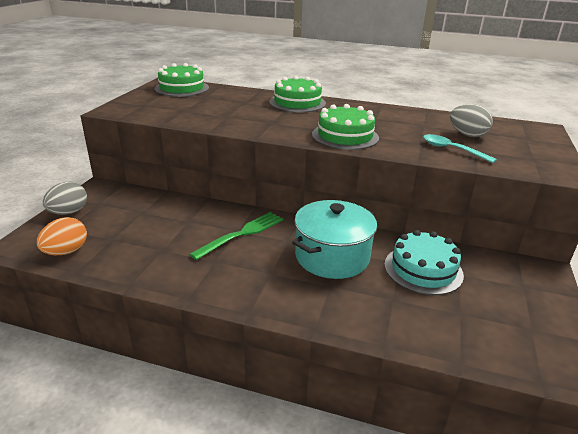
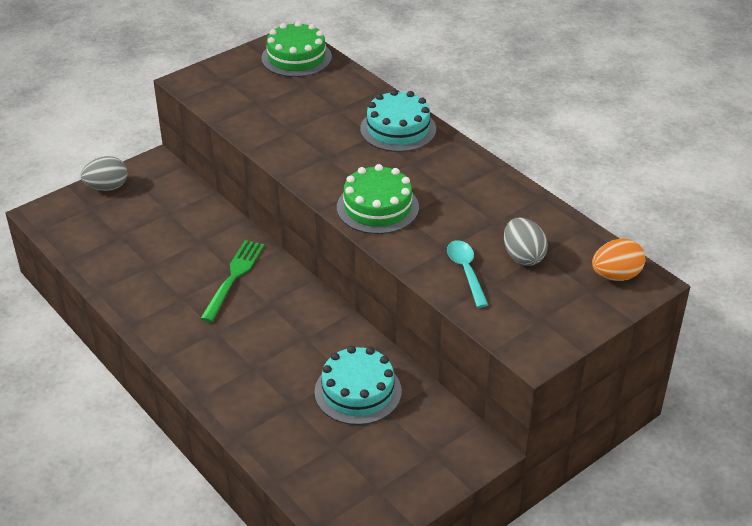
camera: 35 degrees right, 10 degrees up
(66, 252) = (74, 235): orange egg -> orange egg (616, 276)
(241, 234) = (233, 277): green fork -> green fork turned 60 degrees counterclockwise
(297, 102) = (398, 129): green cake -> turquoise cake
(332, 257) = (289, 339): turquoise pot -> none

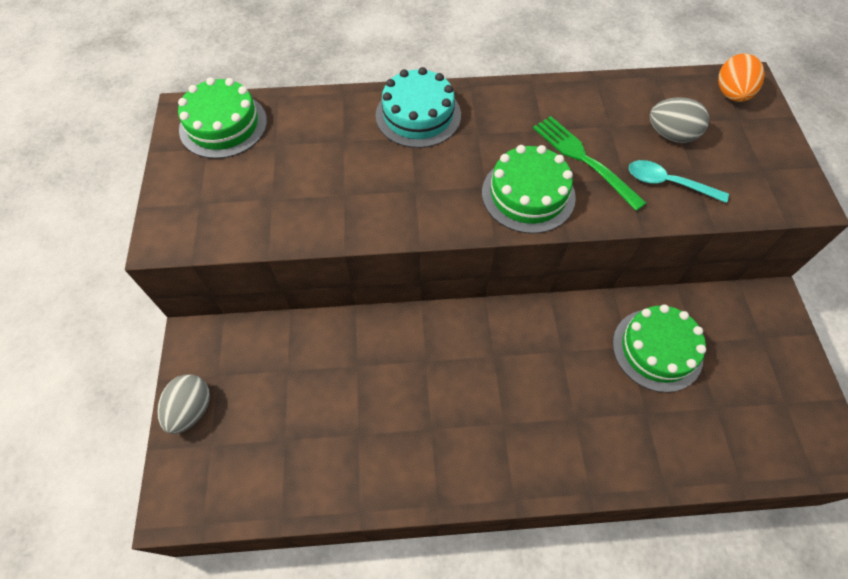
camera: 55 degrees left, 20 degrees up
(233, 277) = (435, 365): green fork -> green fork (584, 159)
(358, 391) = (657, 349): turquoise cake -> green cake

